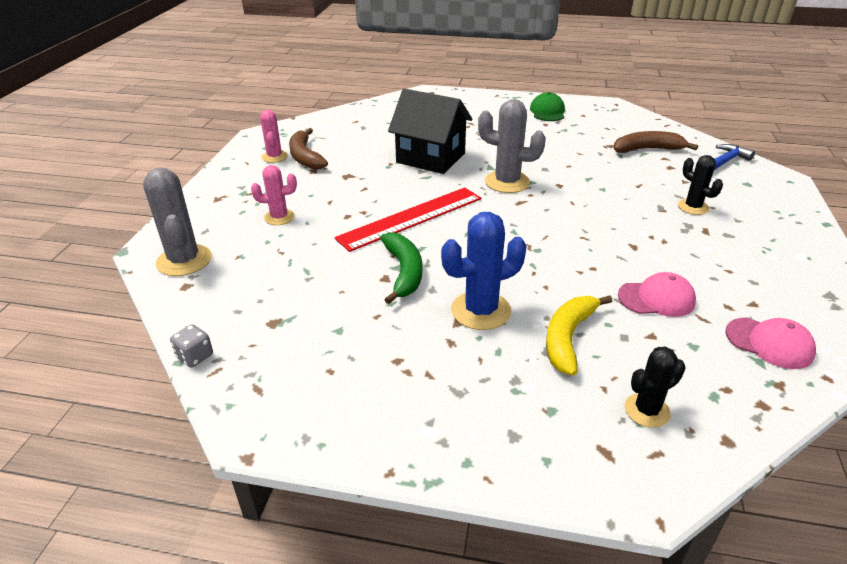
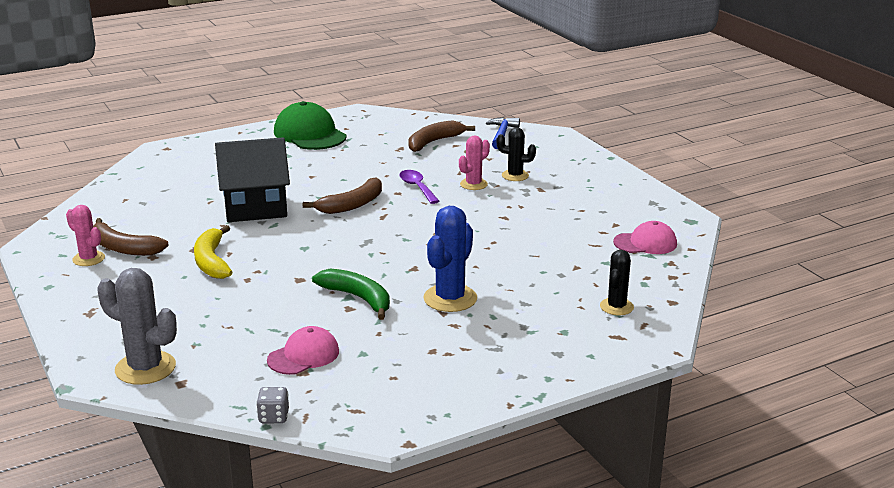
camera: 40 degrees left, 10 degrees down
(279, 217) = (183, 304): pink cactus -> pink cactus (473, 184)
(411, 218) = (307, 260): red ruler -> none
(507, 182) = (352, 205): grey cactus -> brown banana
(547, 111) = (310, 134): green cap -> green cap, size x1.61
(568, 338) = (527, 289): yellow banana -> yellow banana (211, 261)
(582, 186) = (417, 187): none -> purple spoon
(656, 298) = (556, 244): pink cap -> pink cap (303, 356)

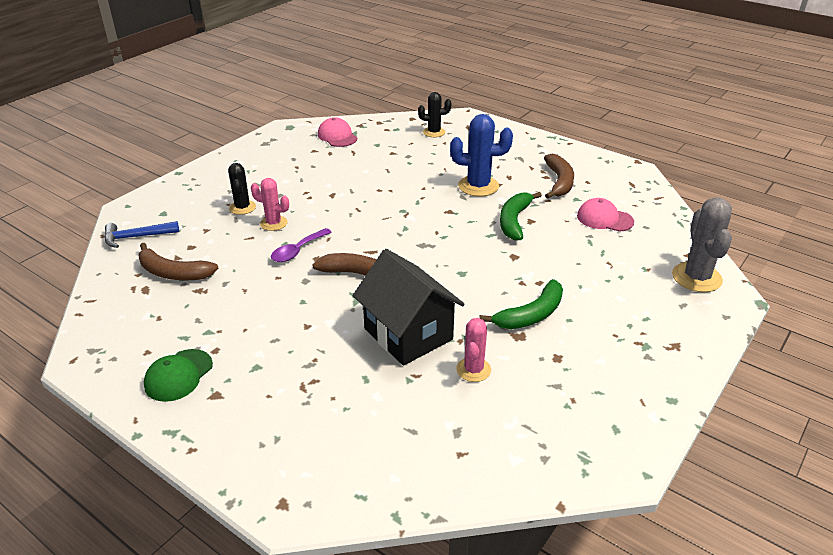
camera: 115 degrees left, 10 degrees up
(88, 259) = (603, 401): pink cactus -> pink cactus (473, 370)
(123, 248) = (561, 388): brown banana -> brown banana (559, 182)
(211, 261) = (531, 315): yellow banana -> green banana
(273, 417) = (672, 207): grey dice -> none
(310, 134) = (178, 375): green cap -> green cap, size x0.62

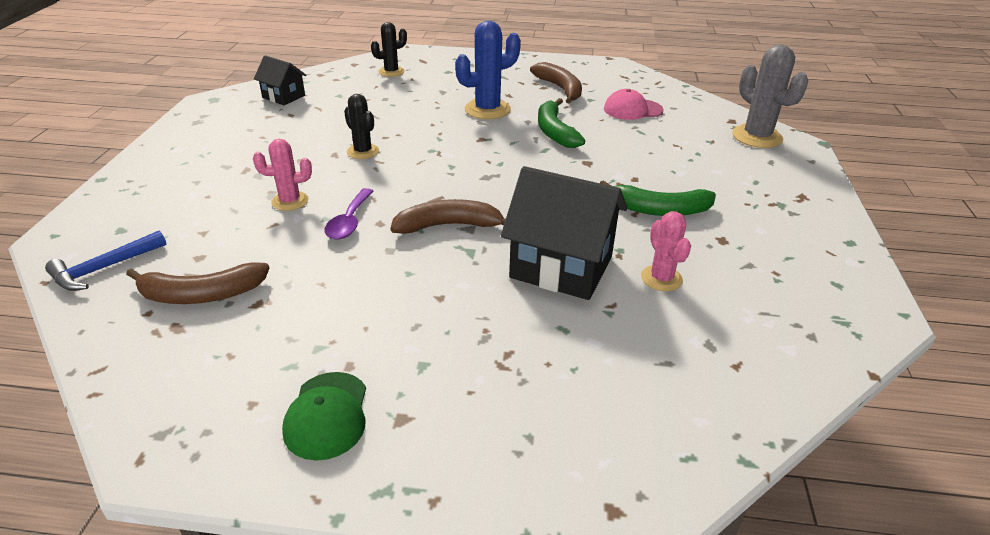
camera: 30 degrees left, 0 degrees up
(242, 207) = (231, 195): black cactus -> black cactus (363, 151)
(337, 136) = (283, 96): pink cap -> black house
(531, 315) = (659, 210): green banana -> green banana turned 75 degrees clockwise

